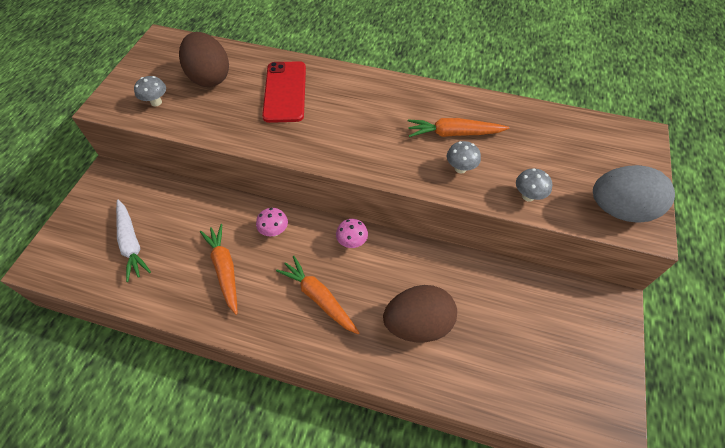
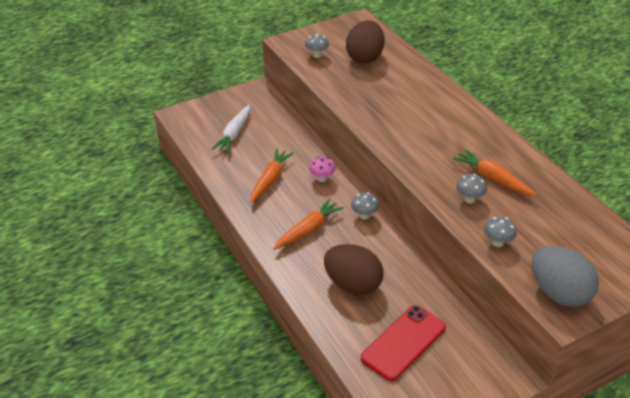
camera: 45 degrees right, 15 degrees down
(285, 92) = (404, 91): red phone -> red phone (403, 342)
(319, 298) = (308, 230): orange carrot -> orange carrot turned 45 degrees clockwise
(352, 242) = (364, 216): pink mushroom -> grey mushroom

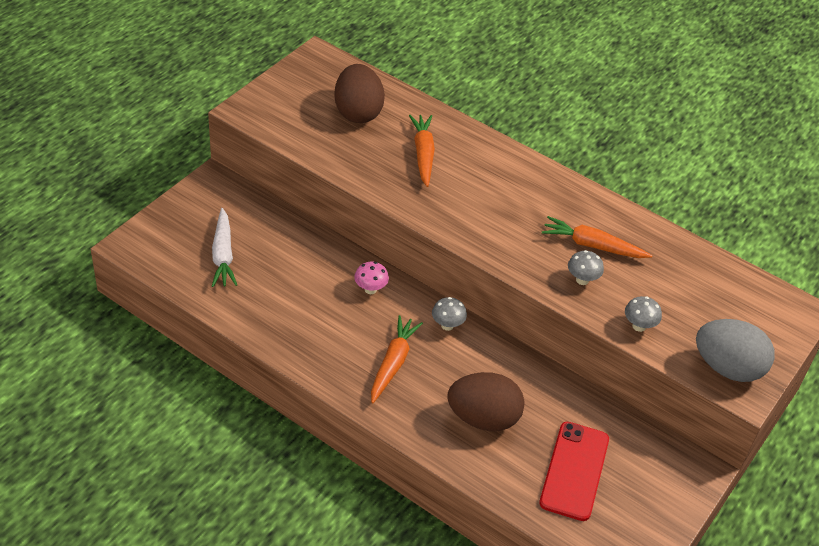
camera: 30 degrees left, 5 degrees up
(270, 179) = (308, 308): orange carrot -> orange carrot (423, 154)
(317, 55) = (295, 122): grey mushroom -> none

